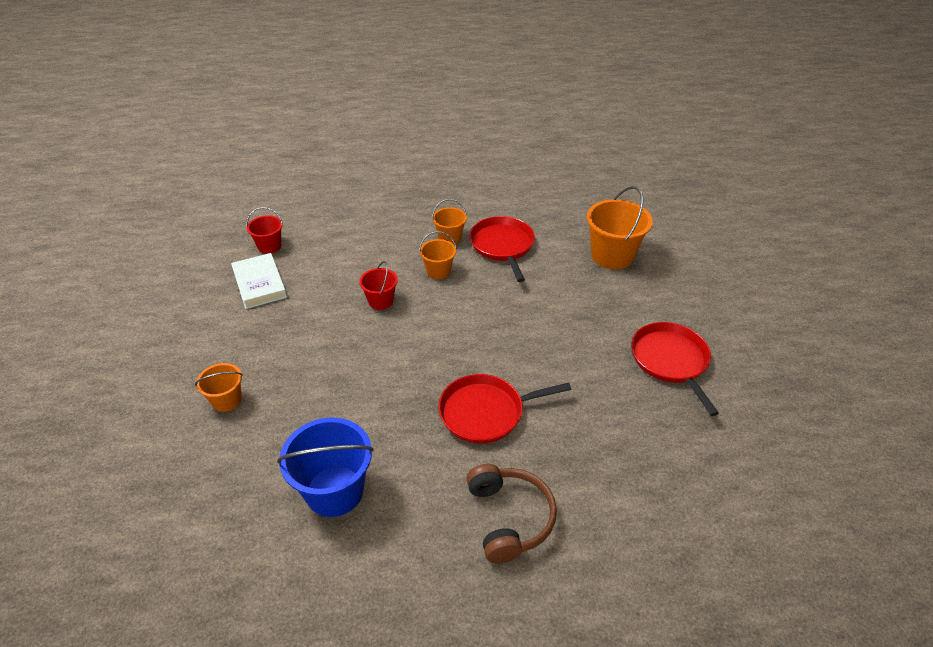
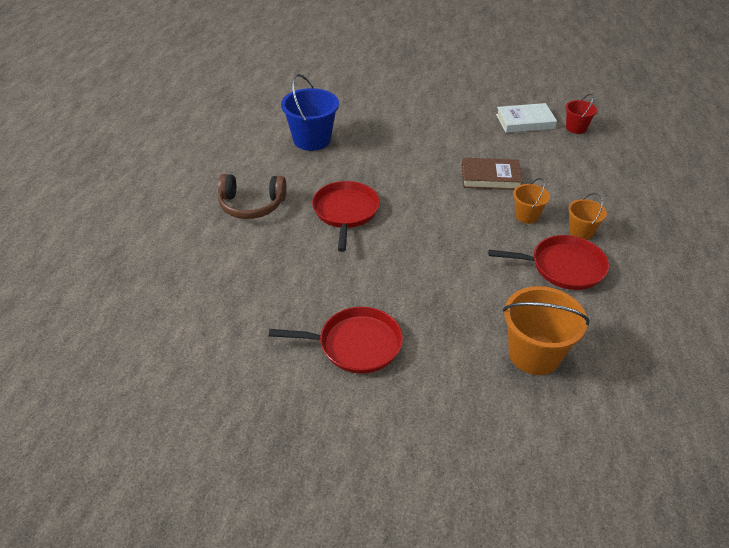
camera: 105 degrees right, 0 degrees up
(227, 400) = (405, 105): orange bucket -> none
(381, 301) = (490, 177): red bucket -> brown book

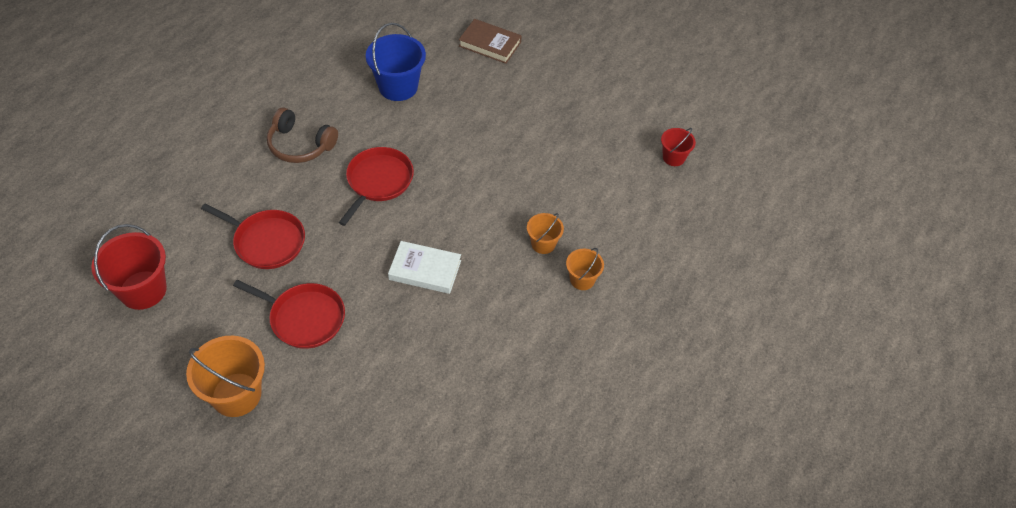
camera: 20 degrees right, 10 degrees up
(165, 376) = (143, 290): none -> red bucket
(490, 177) = (540, 188): brown book -> brown book (490, 44)
(525, 121) = (626, 132): white book -> white book (425, 270)
(534, 354) = (446, 384): orange bucket -> orange bucket (236, 394)
(563, 267) = (536, 310): red pan -> red pan (266, 241)

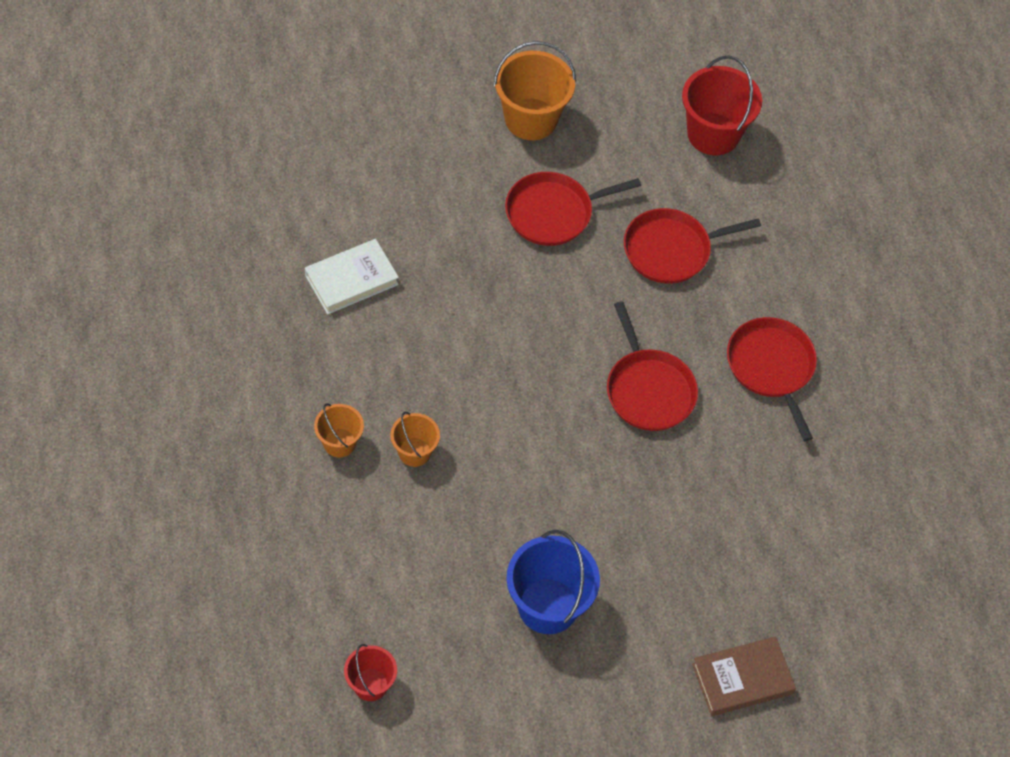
camera: 135 degrees right, 5 degrees up
(300, 145) = (771, 367): brown headphones -> red pan
(398, 87) = (767, 522): blue bucket -> blue bucket (548, 606)
(425, 270) = (499, 335): white book -> white book (351, 280)

